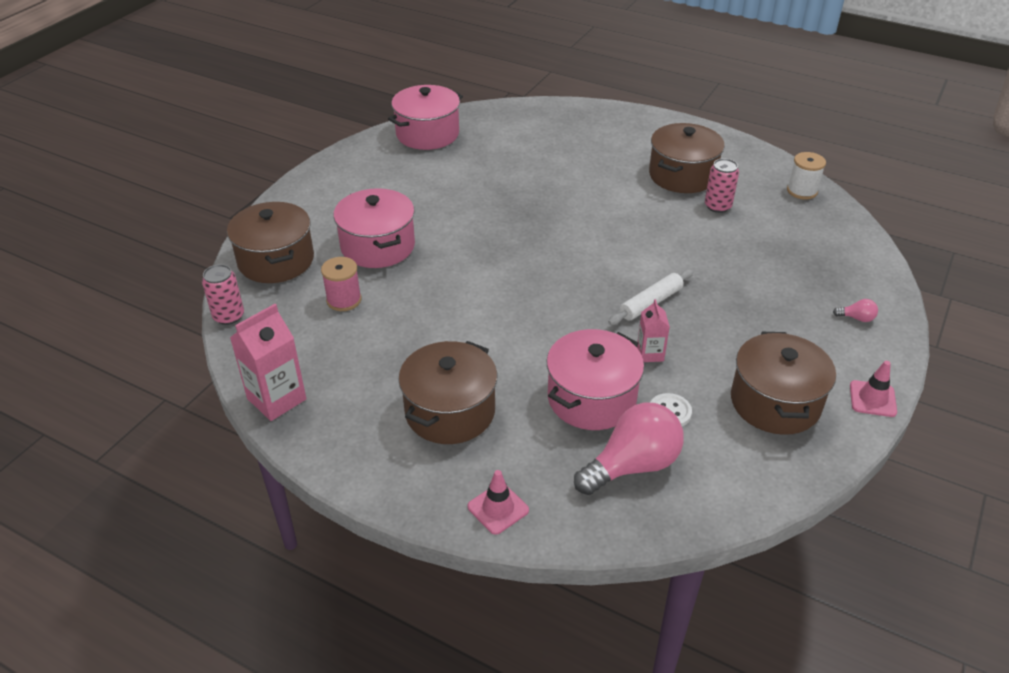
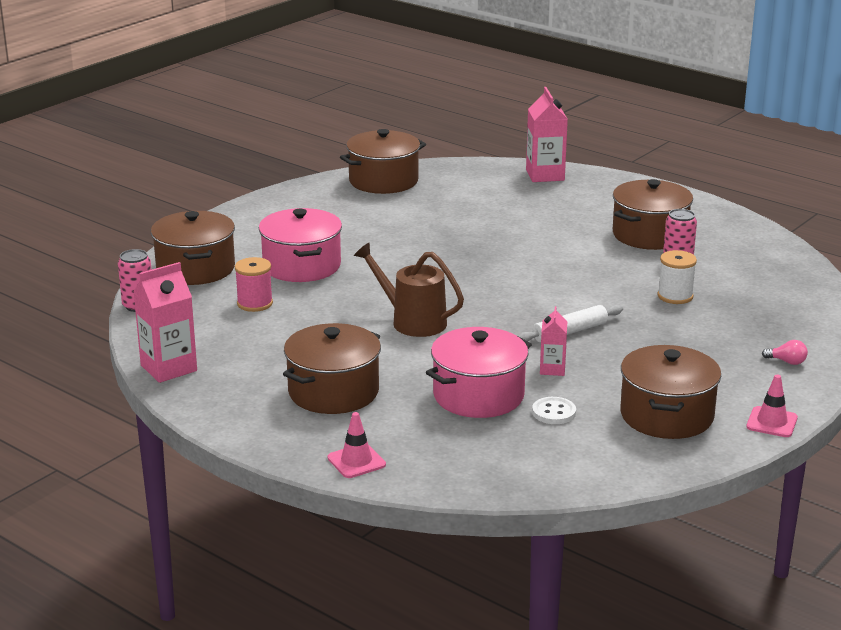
camera: 10 degrees right, 15 degrees down
(427, 134) = (383, 181): pink pot -> brown pot
(501, 306) = (412, 321): none -> brown watering can
(569, 114) = (545, 175): none -> pink carton
(632, 465) = (499, 445): pink light bulb -> none
(802, 191) = (779, 257): white spool -> white spool (675, 296)

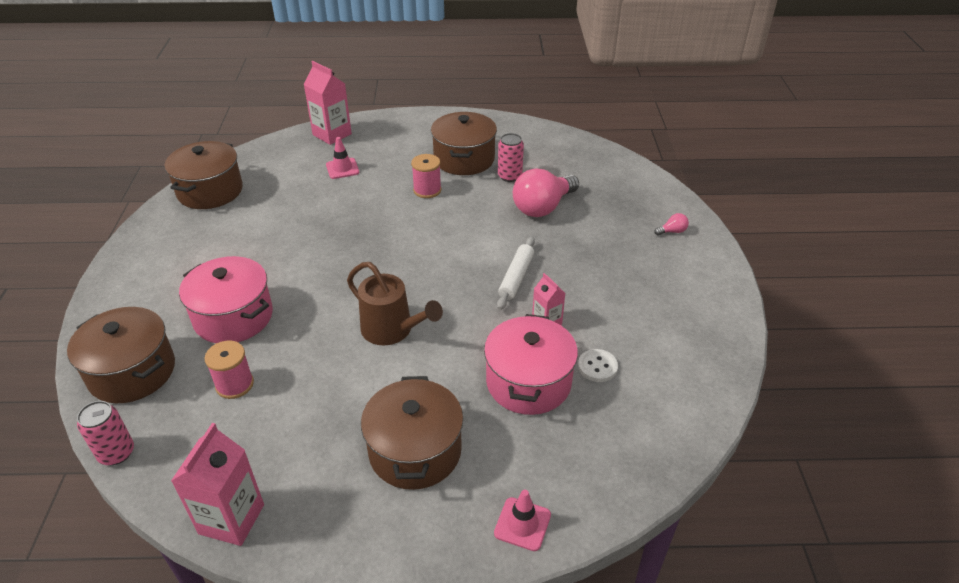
camera: 40 degrees left, 15 degrees up
(412, 321) = (392, 330): brown watering can -> brown watering can turned 135 degrees counterclockwise
(577, 245) = (427, 190): none -> pink spool
(666, 415) = (666, 323): brown pot -> none
(675, 296) = (543, 207): white spool -> pink light bulb
(771, 422) = (728, 291): pink traffic cone -> pink traffic cone (342, 168)

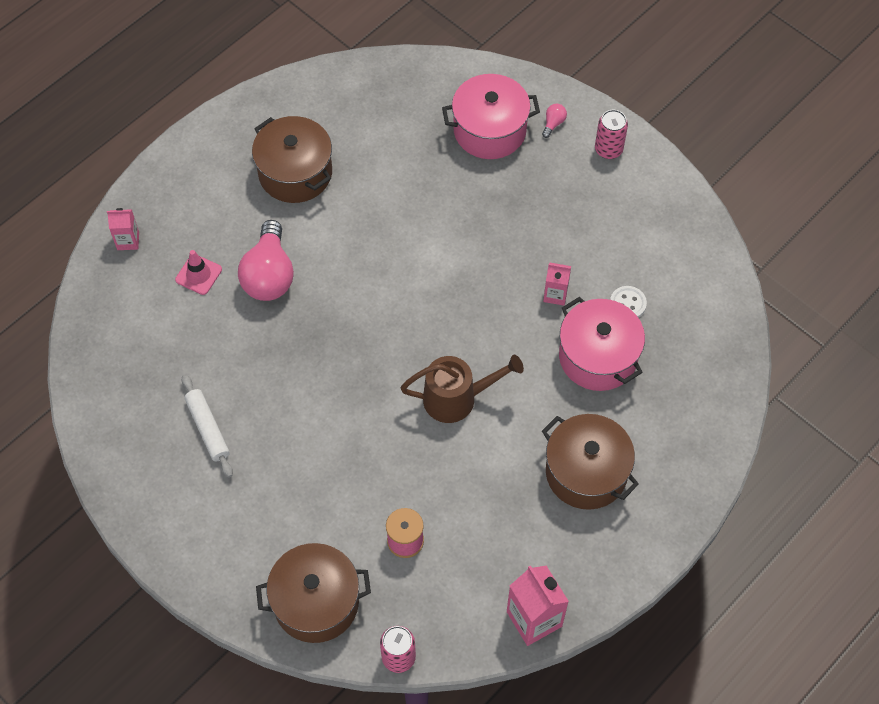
camera: 45 degrees left, 20 degrees up
(210, 191) = (111, 402): brown pot -> none
(233, 317) = (323, 494): pink pot -> pink pot (489, 130)
(332, 134) = (128, 241): pink carton -> pink carton, size x0.58
(427, 190) = (309, 237): pink spool -> none
(509, 176) = (360, 162): pink can -> pink can (608, 149)
(516, 277) = (489, 271): white rolling pin -> white rolling pin (207, 429)
(522, 524) = (700, 459): pink traffic cone -> none
(543, 207) = (428, 178): pink light bulb -> pink light bulb (269, 275)

